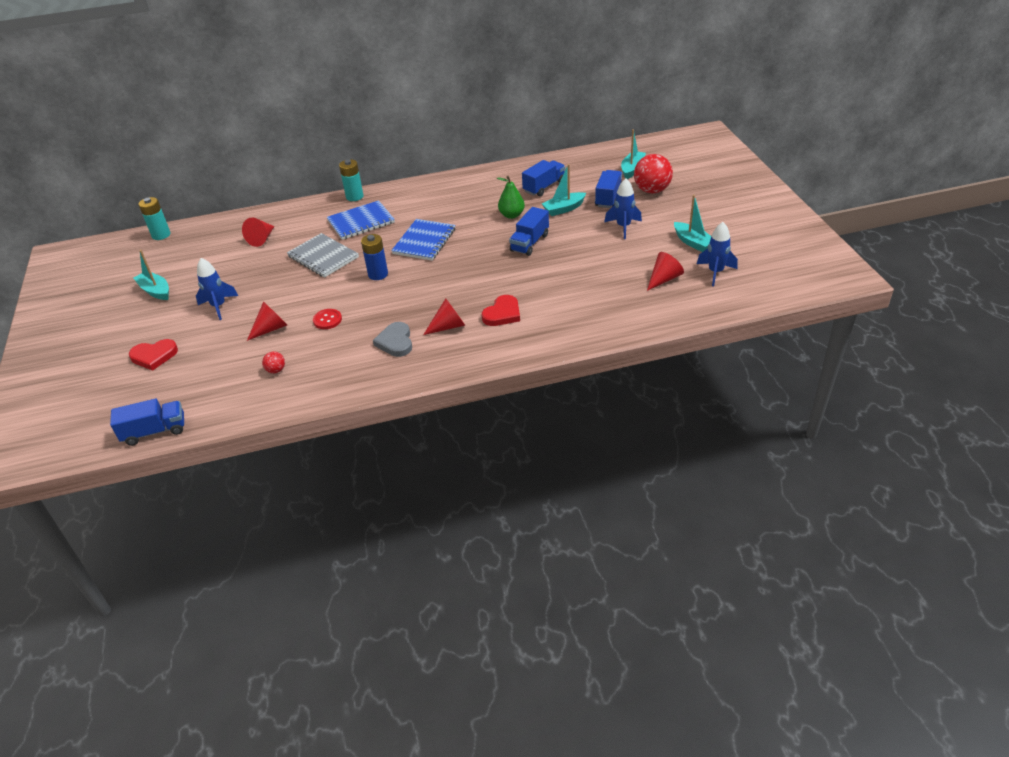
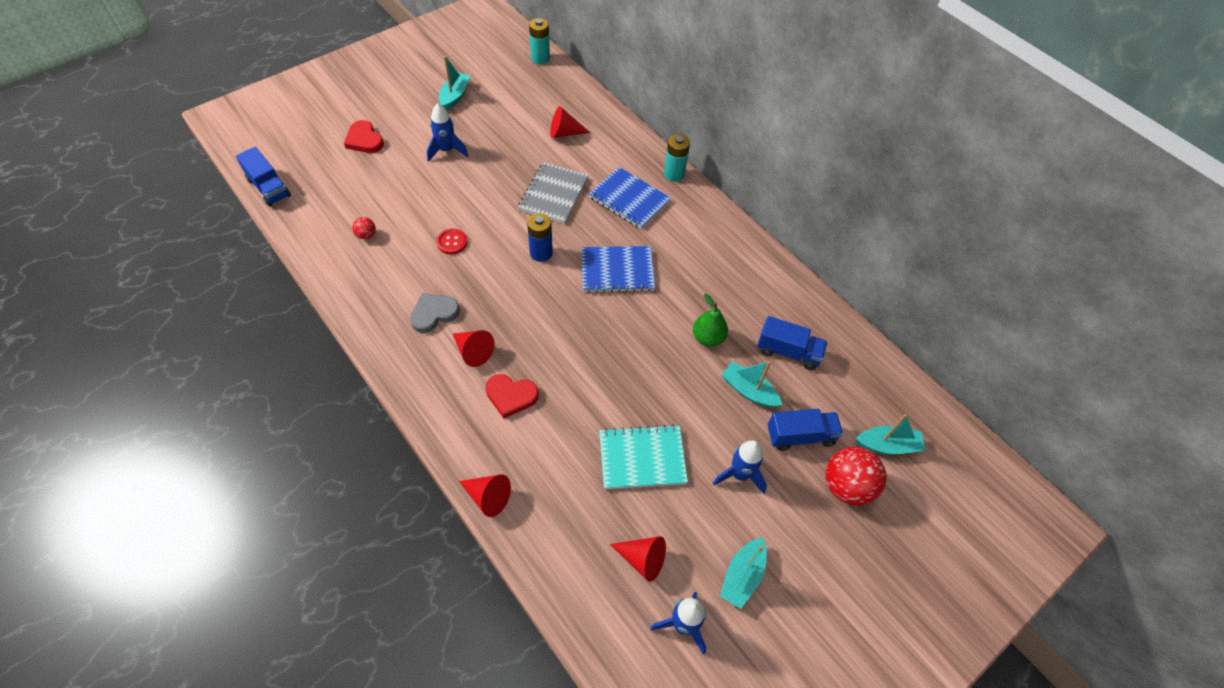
camera: 60 degrees right, 15 degrees up
(271, 328) = (425, 204): red cone -> red cone (488, 497)
(529, 243) = (658, 377): blue truck -> none
(589, 263) = (642, 458): none -> turquoise notebook

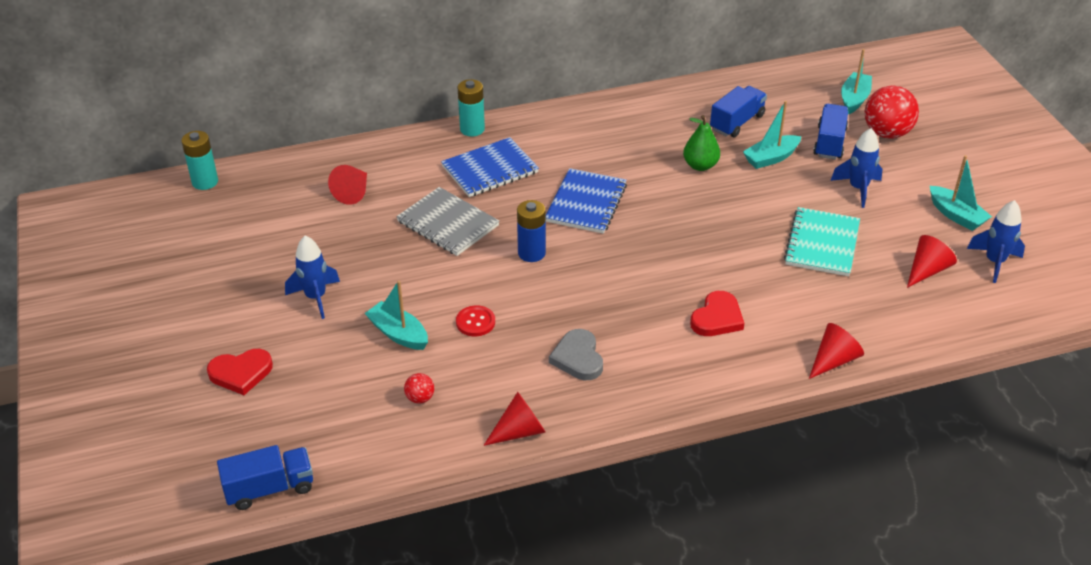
camera: 65 degrees left, 15 degrees down
(455, 96) = (218, 271): turquoise boat -> turquoise boat (398, 333)
(473, 351) = (646, 335): red cone -> red cone (519, 431)

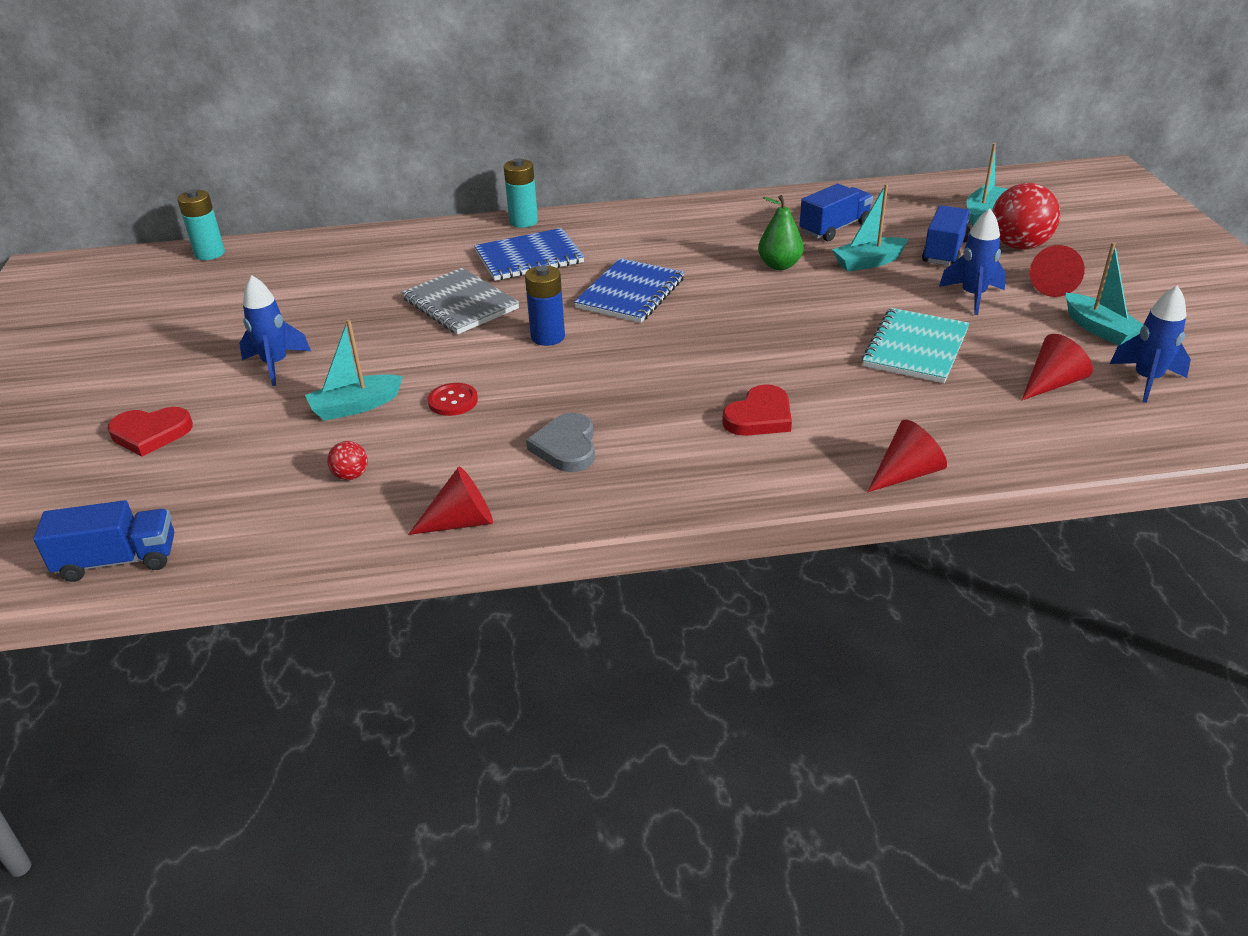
camera: 10 degrees right, 5 degrees down
(353, 192) = (366, 270): red cone -> red cone (1054, 285)
(398, 333) = (355, 406): turquoise boat -> turquoise boat turned 75 degrees counterclockwise

